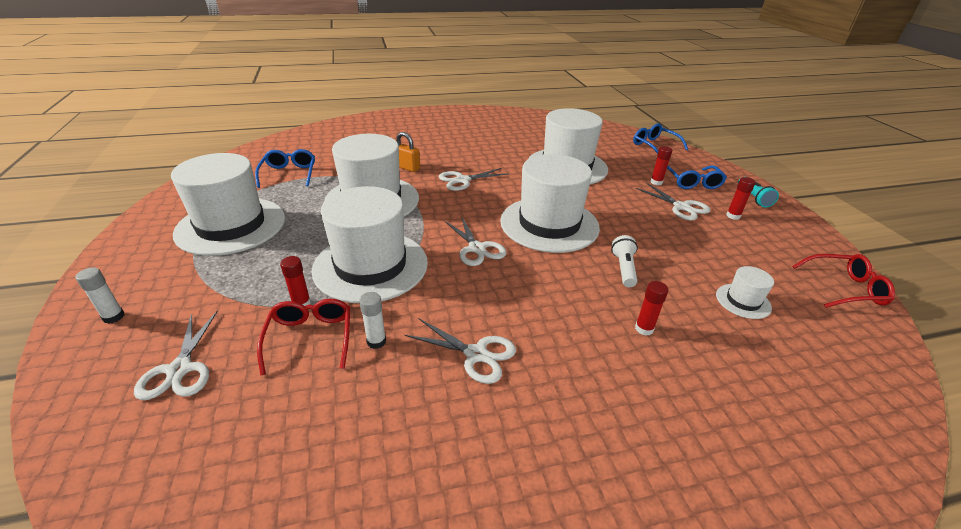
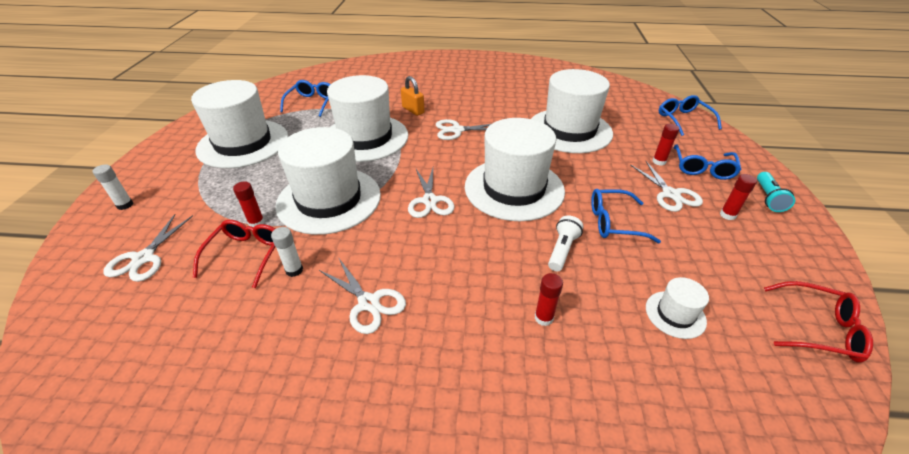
camera: 20 degrees right, 5 degrees up
(652, 237) = (614, 222): none -> blue glasses

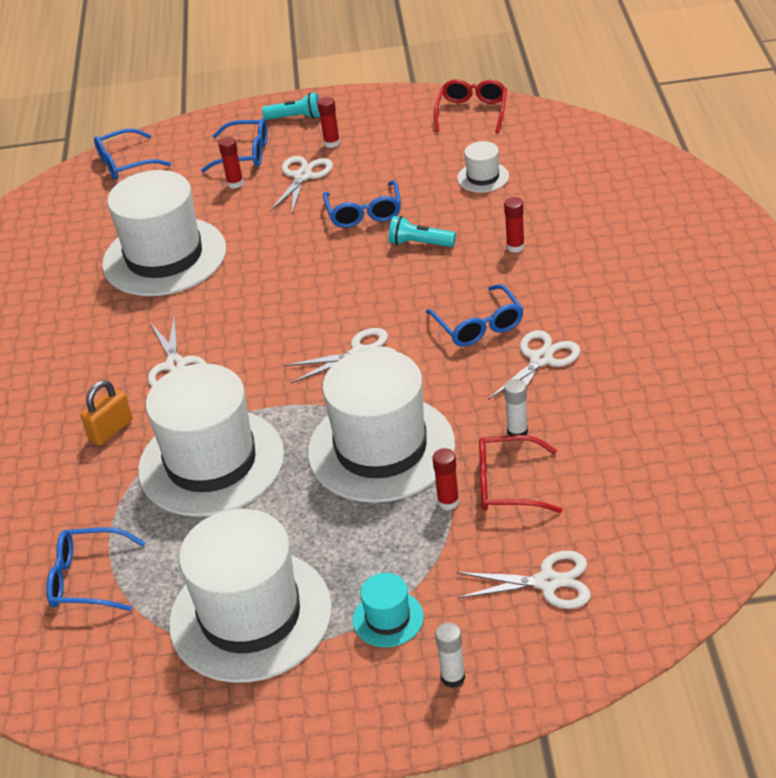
camera: 95 degrees left, 0 degrees up
(192, 186) = (388, 618): none -> turquoise hat
(434, 269) = (478, 325): none -> blue glasses
(514, 188) = (317, 289): white hat -> none
(562, 250) = (420, 243): white flashlight -> turquoise flashlight
(670, 194) = (302, 176): white scissors -> white scissors turned 45 degrees counterclockwise

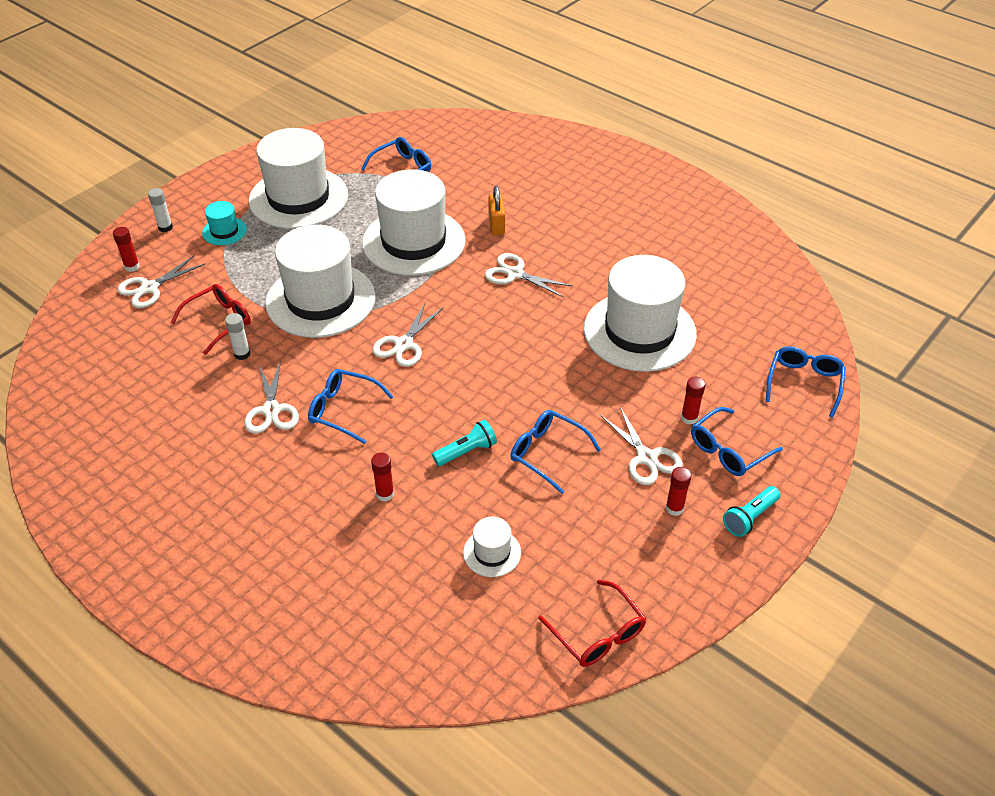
camera: 130 degrees right, 5 degrees up
(448, 502) = (247, 295): red glue stick -> red glue stick (132, 267)

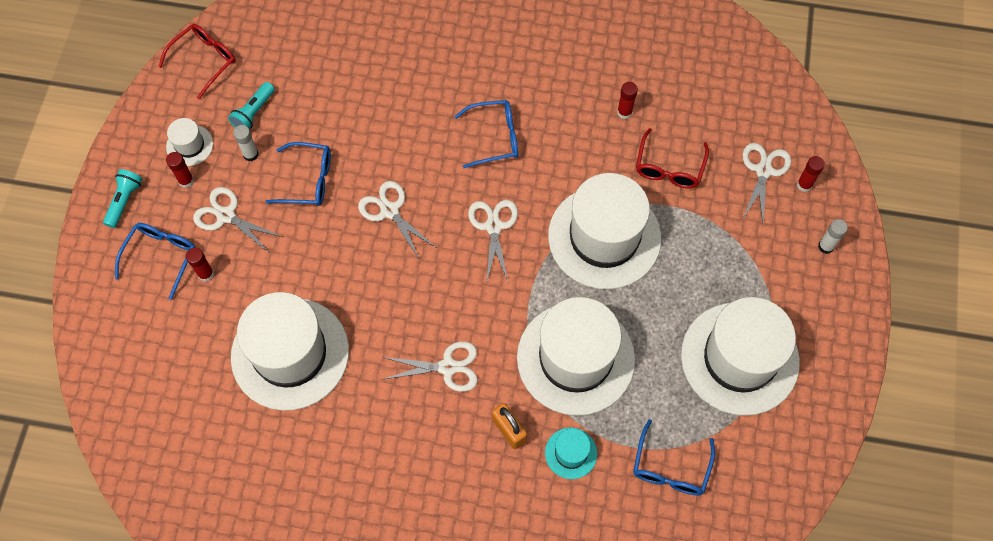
camera: 150 degrees right, 20 degrees up
(224, 231) = (767, 272): turquoise hat -> turquoise hat (571, 453)
(242, 354) = (620, 146): white glue stick -> white glue stick (251, 154)
(271, 410) = (550, 109): white scissors -> white scissors (390, 211)
(385, 494) = (410, 85): red glue stick -> red glue stick (624, 112)
(466, 451) = (372, 150): turquoise flashlight -> turquoise flashlight (254, 112)
(492, 552) = (305, 80): white hat -> white hat (189, 145)
(597, 633) = (203, 61): red glasses -> red glasses turned 105 degrees clockwise
(804, 384) = (114, 366): blue glasses -> none

